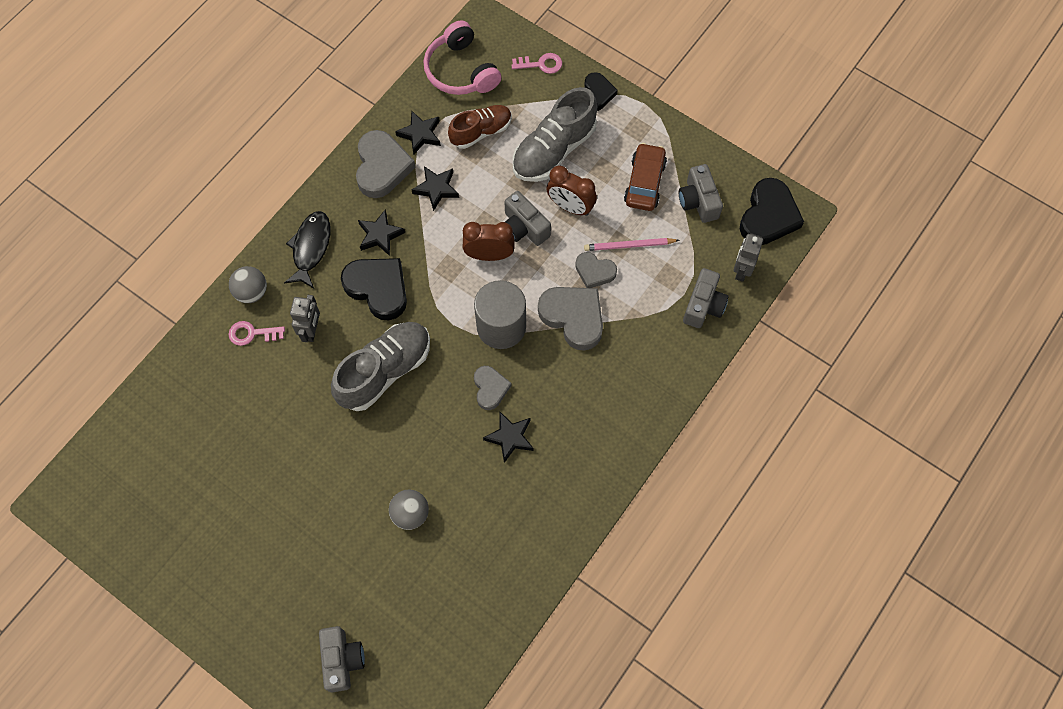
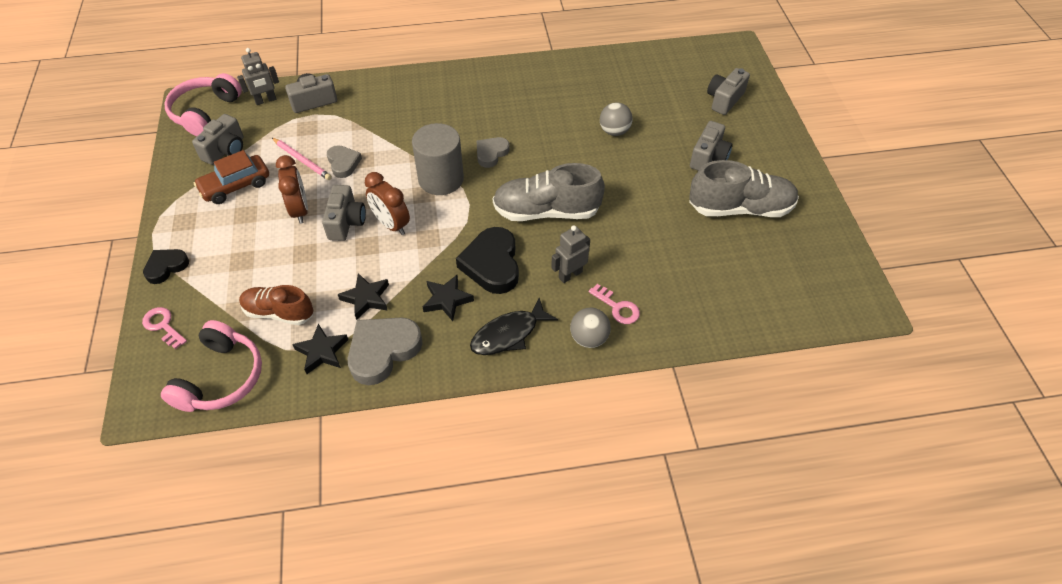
camera: 135 degrees left, 15 degrees down
(298, 559) = (708, 157): none -> grey camera
(510, 437) = (511, 124): black star -> none
(554, 150) = (253, 254): grey shoe -> grey shoe (740, 208)
(573, 317) = (392, 150): grey heart -> none
(768, 216) = (205, 112): black heart -> pink headphones

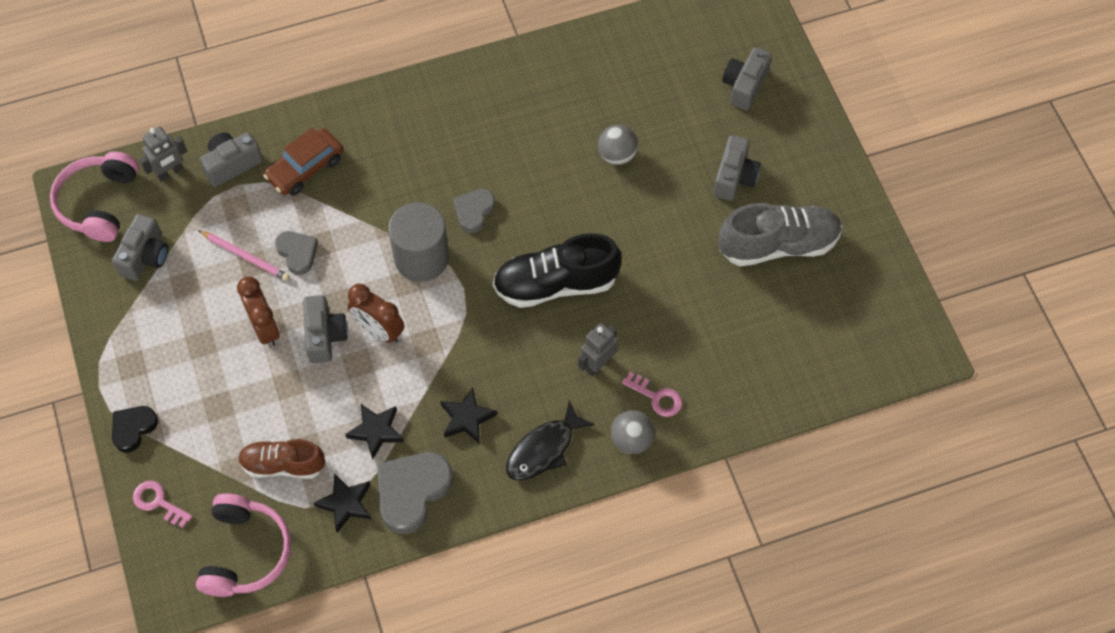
camera: 10 degrees left, 10 degrees up
(235, 186) = (176, 306): brown car -> brown car (305, 168)
(492, 264) = (507, 365): black heart -> none
(546, 211) = (556, 284): grey shoe -> black shoe

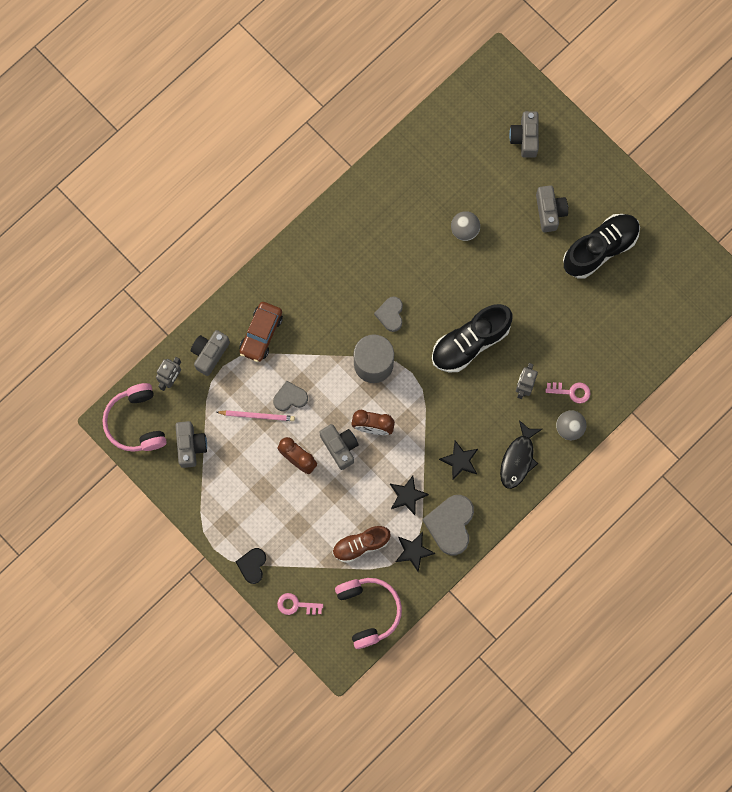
camera: 25 degrees left, 15 degrees up
(297, 253) = (290, 397): grey heart -> grey heart turned 45 degrees counterclockwise
(778, 245) = (600, 249): grey shoe -> black shoe

